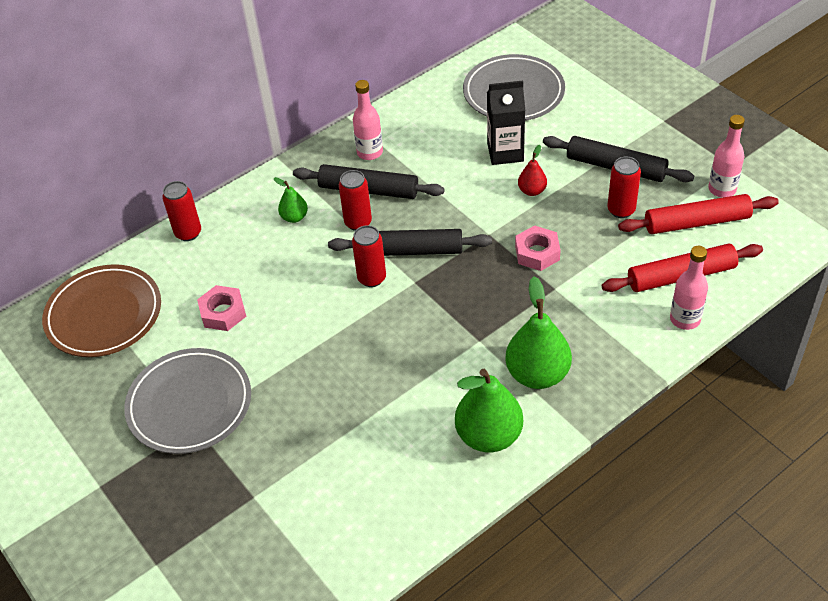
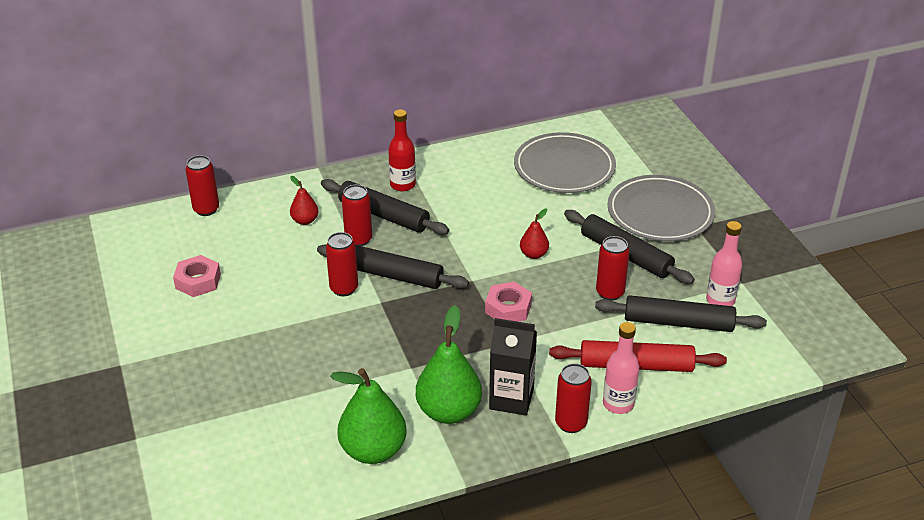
camera: 15 degrees right, 10 degrees down
(104, 314) = (98, 255): brown plate -> none
(189, 404) = (126, 347): grey plate -> grey plate (660, 213)
(294, 217) = (305, 220): green pear -> red pear
(370, 152) = (402, 185): pink bottle -> red bottle
(505, 152) = (527, 216): black carton -> black carton (511, 399)
(653, 351) = (571, 423): none -> red can
(697, 222) = (678, 323): red rolling pin -> black rolling pin

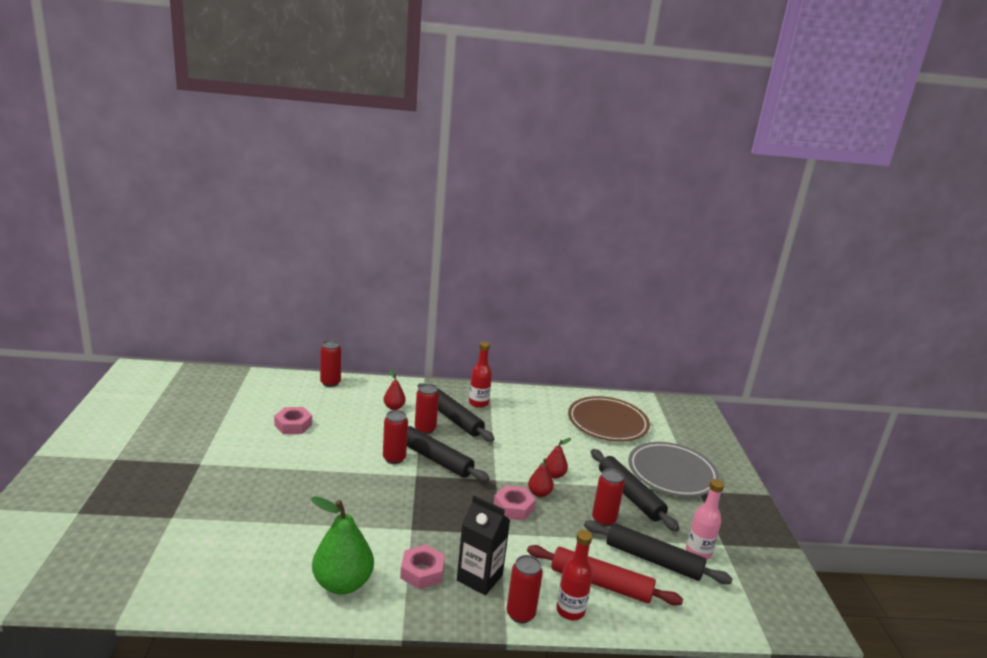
camera: 15 degrees right, 15 degrees down
(449, 411) = (422, 572): green pear -> pink nut
(528, 282) = (539, 493): none -> red pear
(564, 167) = (607, 422): grey plate -> brown plate
(618, 404) = (570, 611): pink bottle -> red bottle

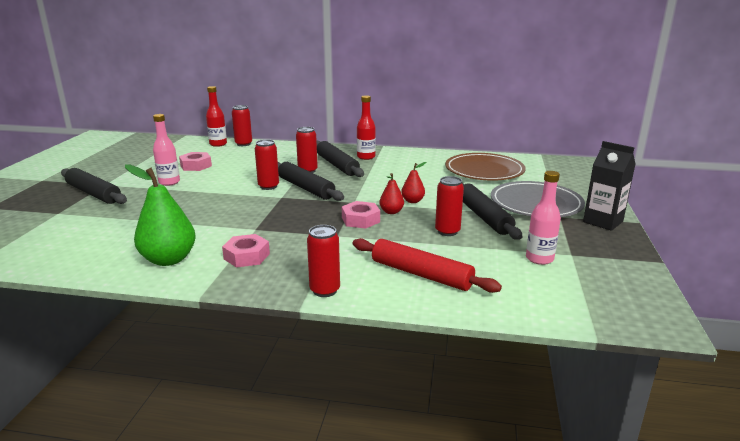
camera: 15 degrees right, 0 degrees up
(277, 456) = (169, 182): none -> pink bottle
(394, 407) = (288, 158): red pear -> none
(479, 578) = (299, 263): black carton -> black carton (603, 222)
(570, 611) = (378, 291): red bottle -> red bottle (218, 144)
(653, 560) = (486, 261): black rolling pin -> black rolling pin (93, 193)

